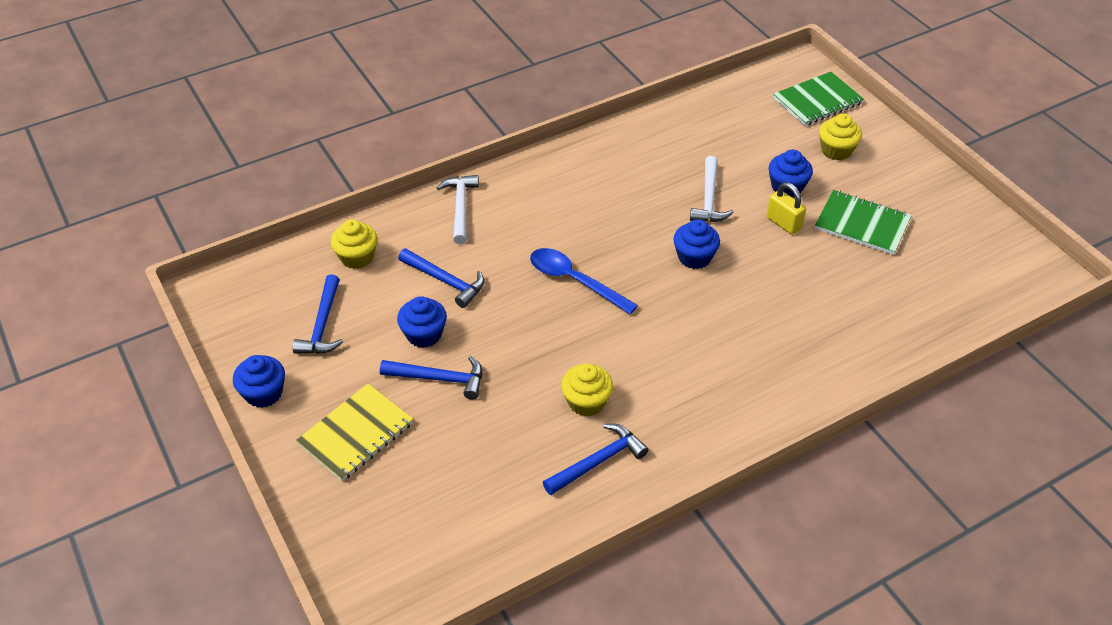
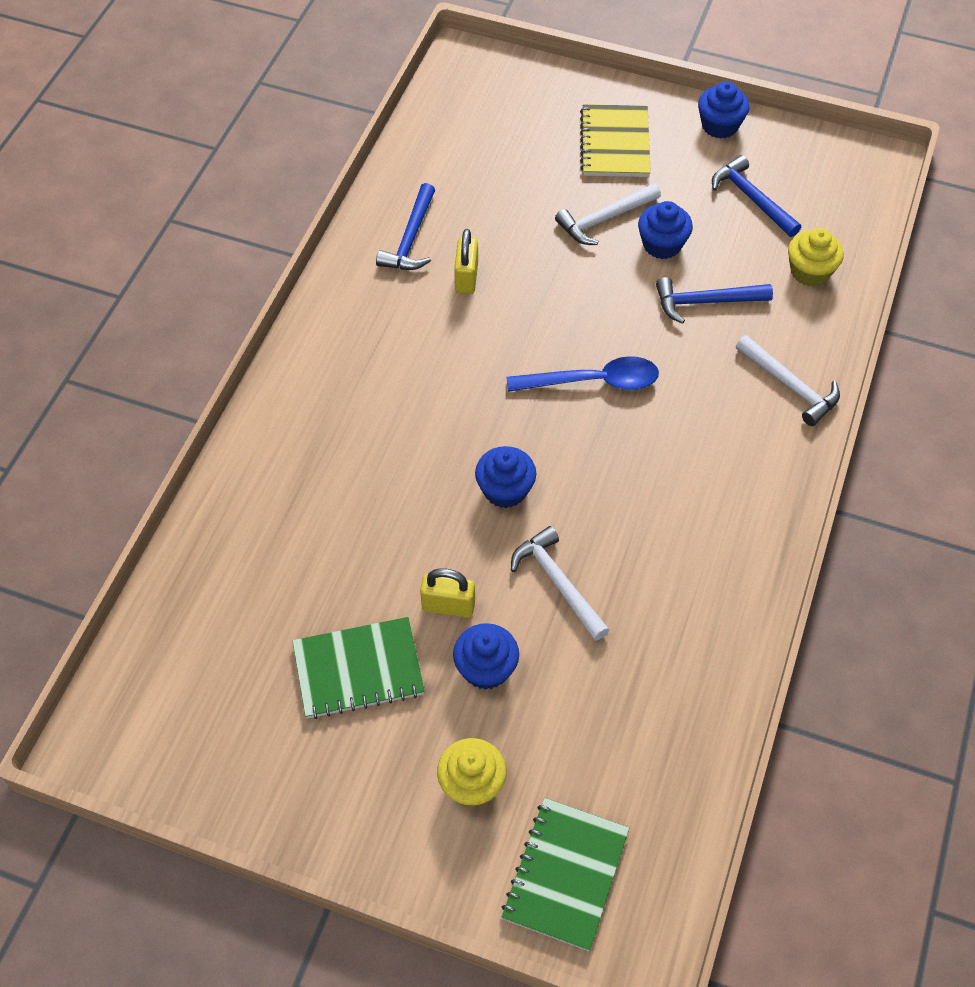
camera: 140 degrees right, 10 degrees up
(439, 379) = (604, 219): blue hammer -> white hammer
(586, 402) = (466, 278): yellow cupcake -> yellow padlock

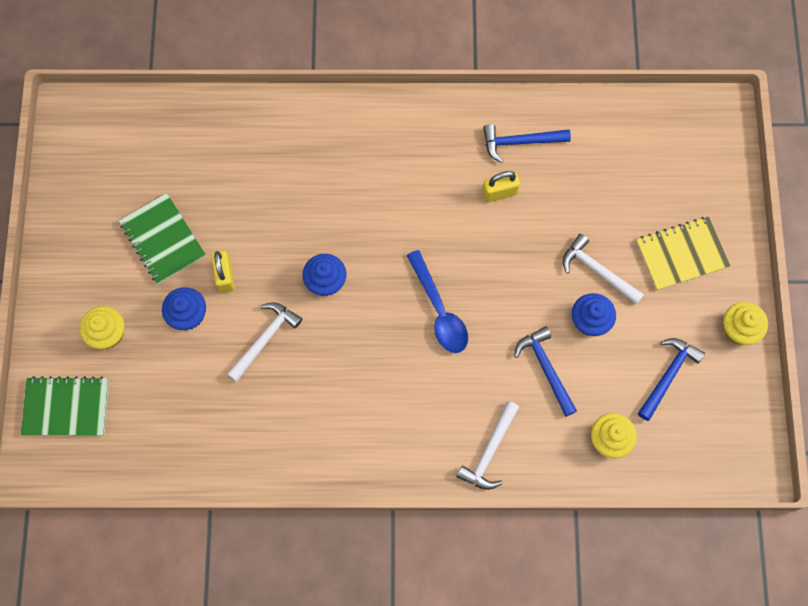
camera: 70 degrees right, 15 degrees up
(719, 125) = (738, 329): blue cupcake -> yellow cupcake

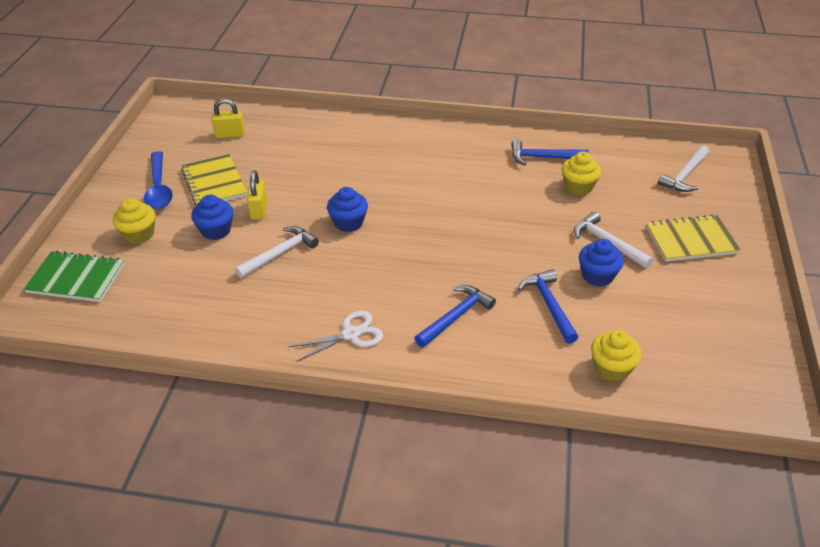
camera: 10 degrees right, 30 degrees down
(163, 239) = (214, 183): green notebook -> yellow notebook
(362, 437) = (351, 334): none -> white scissors
(439, 310) = (449, 252): blue spoon -> blue spoon (159, 188)
(489, 451) = (481, 362): white hammer -> white hammer (685, 175)
(499, 193) = (520, 185): yellow padlock -> yellow padlock (230, 134)
(668, 375) = (677, 325): blue hammer -> blue hammer (456, 317)
(738, 329) = (752, 299): yellow cupcake -> yellow cupcake (578, 186)

